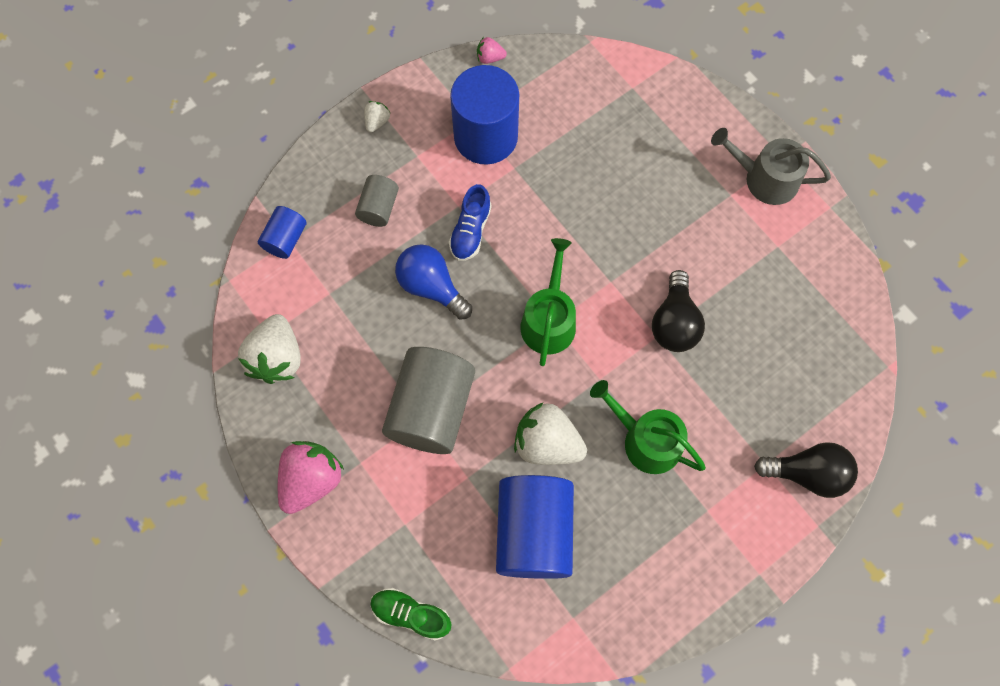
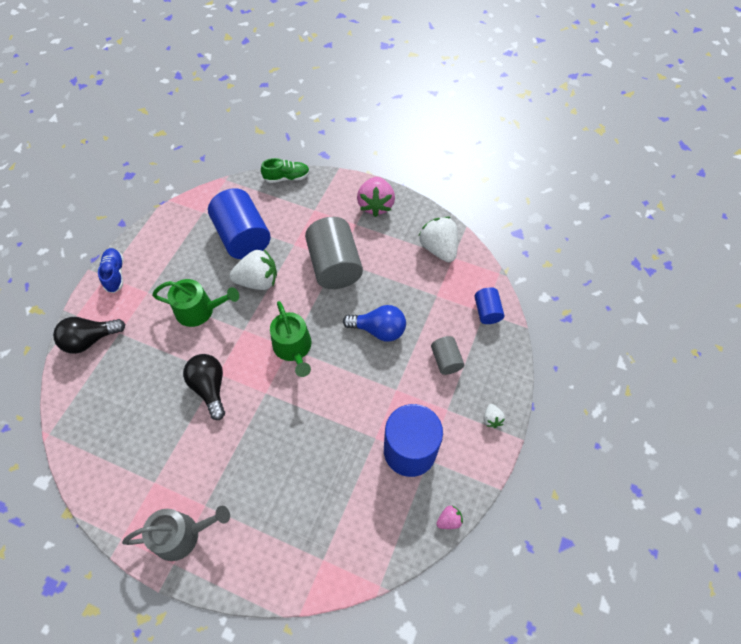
camera: 150 degrees right, 10 degrees down
(470, 231) = (377, 377): blue shoe -> blue shoe (115, 274)

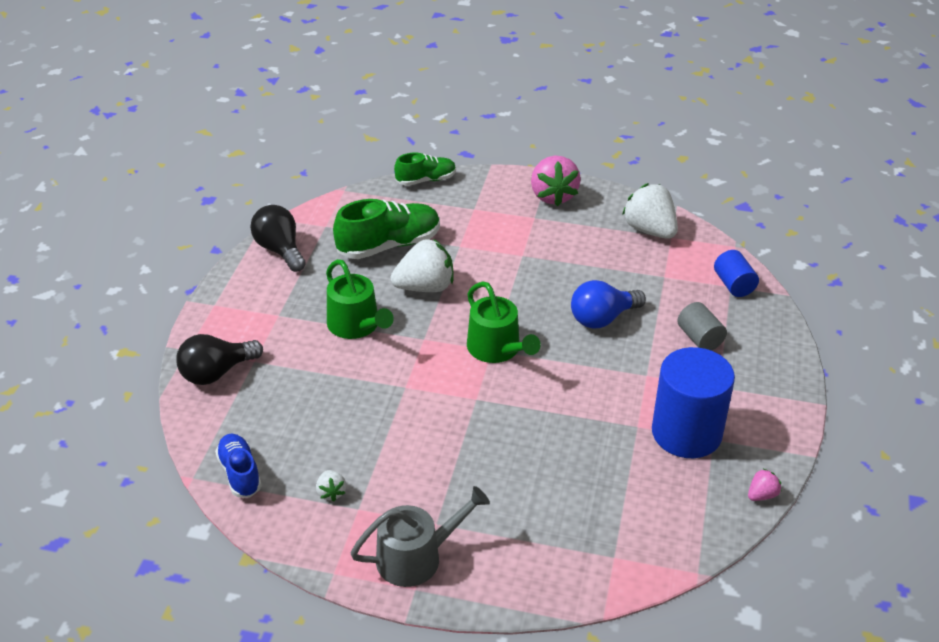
camera: 10 degrees left, 20 degrees down
(115, 274) = (227, 301): blue shoe -> blue shoe (240, 473)
(199, 310) = (356, 325): green watering can -> green watering can turned 60 degrees clockwise
(210, 387) = (400, 402): black light bulb -> black light bulb (280, 250)
(243, 237) = (389, 245): blue cylinder -> green shoe
(334, 266) = (521, 261): grey cylinder -> none
(379, 330) = (602, 318): blue light bulb -> blue light bulb turned 150 degrees clockwise
(492, 419) = (779, 389): white strawberry -> white strawberry (331, 492)

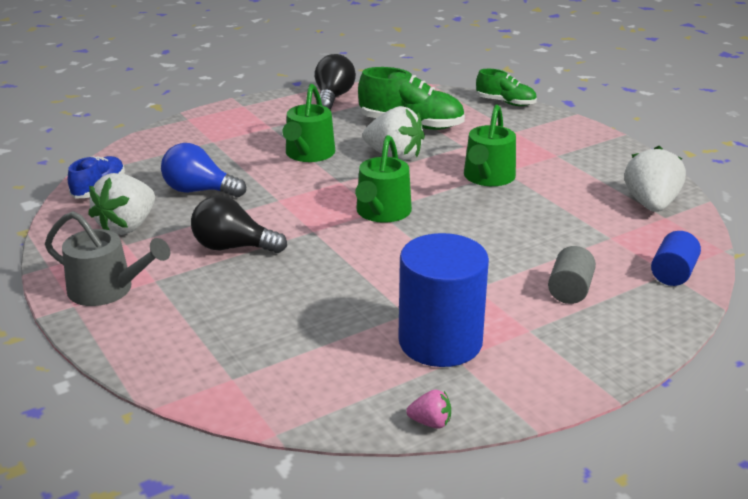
camera: 45 degrees right, 10 degrees down
(216, 373) = (181, 136): black light bulb -> black light bulb (233, 247)
(331, 492) = (127, 226): white strawberry -> white strawberry, size x2.12
(519, 268) = (488, 177): none -> green watering can
(553, 196) = (597, 150): pink strawberry -> none
(602, 318) = (502, 236): blue light bulb -> blue light bulb (199, 191)

